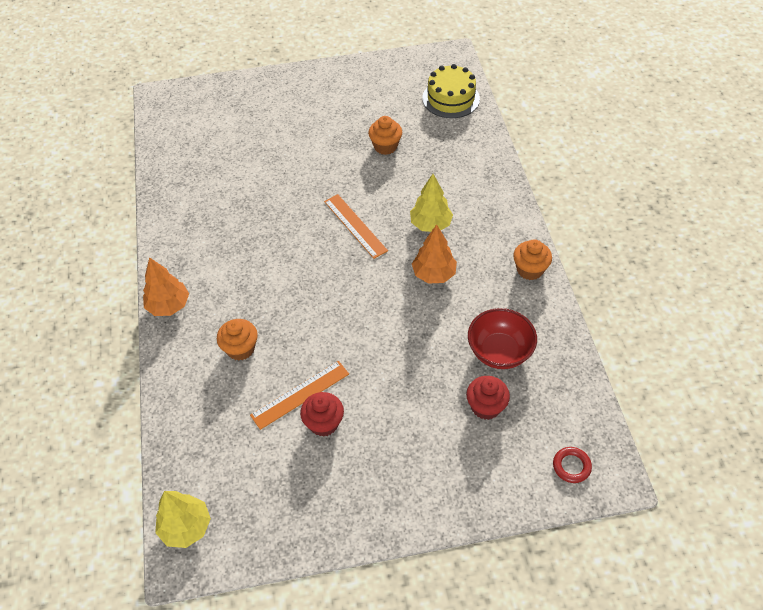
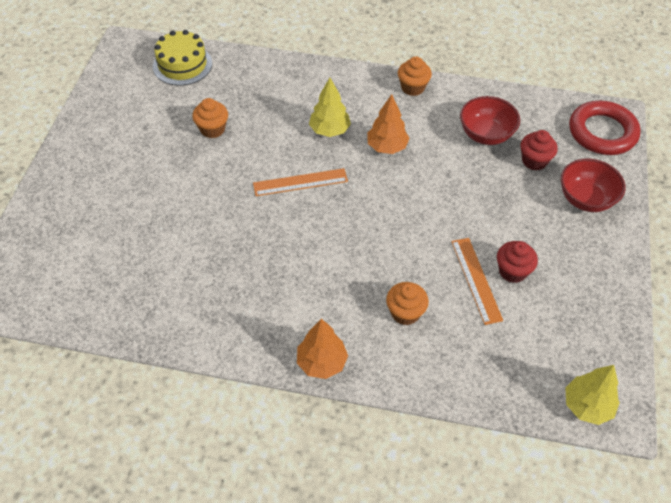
camera: 70 degrees left, 0 degrees up
(455, 470) = (585, 199): none -> red bowl
(571, 466) = (602, 132): red ring -> red ring, size x2.29

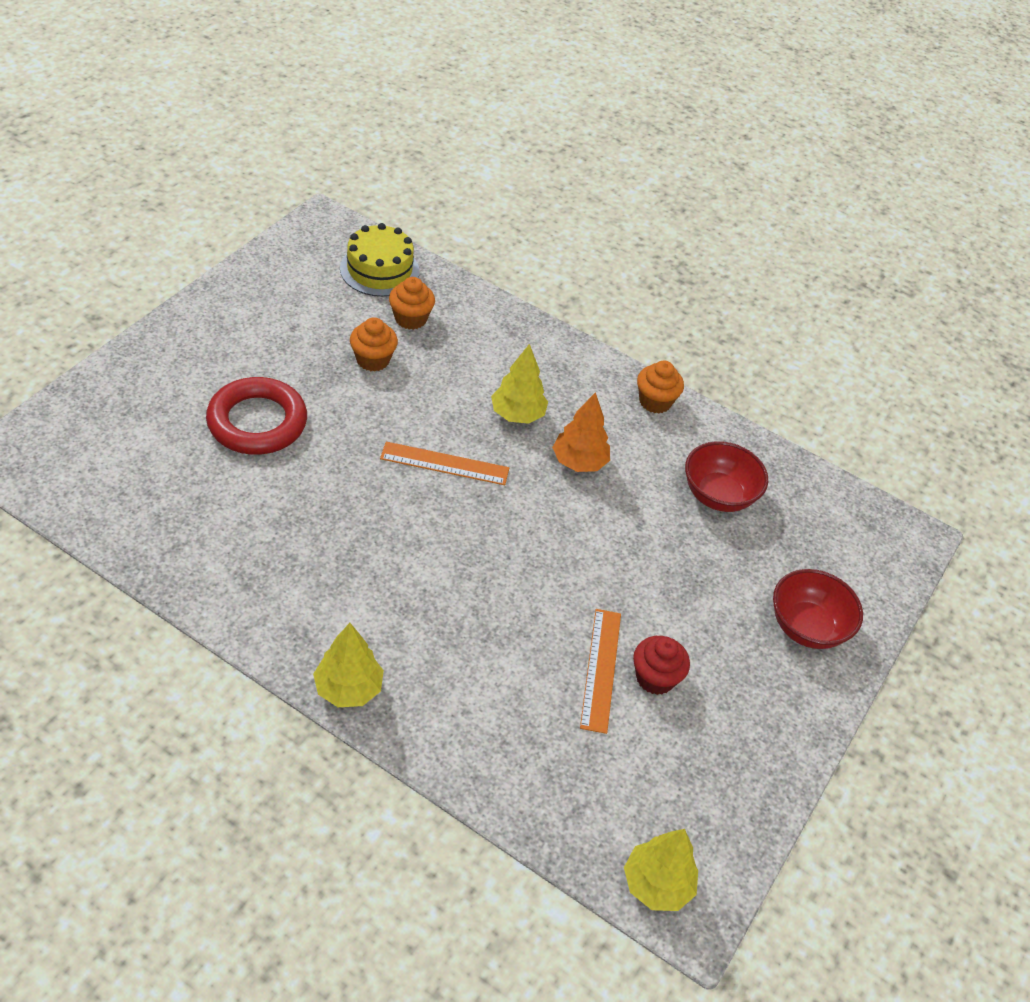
camera: 15 degrees right, 5 degrees down
(321, 362) = (348, 688): orange tree -> yellow tree
(405, 313) = (486, 672): orange cupcake -> orange cupcake (410, 319)
(534, 161) = (764, 552): red cupcake -> none
(602, 132) = (880, 551): red ring -> red ring (257, 422)

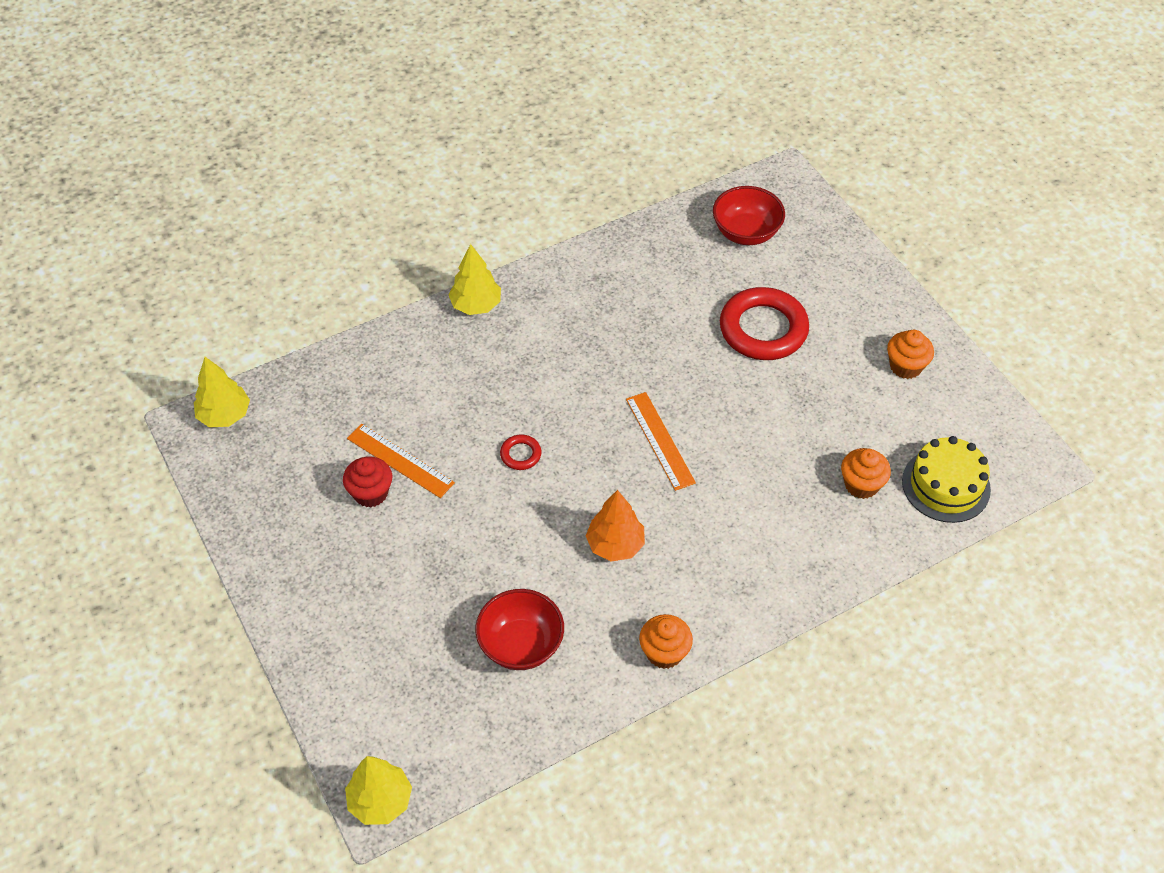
camera: 125 degrees right, 5 degrees up
(373, 360) = (812, 434): orange cupcake -> orange cupcake (905, 366)
(444, 464) = (660, 440): orange ruler -> orange ruler turned 60 degrees counterclockwise
(517, 415) = (695, 521): yellow tree -> yellow tree (380, 801)
(528, 567) = (520, 454): none -> red ring
(807, 627) = (346, 635): red bowl -> red bowl (746, 233)

